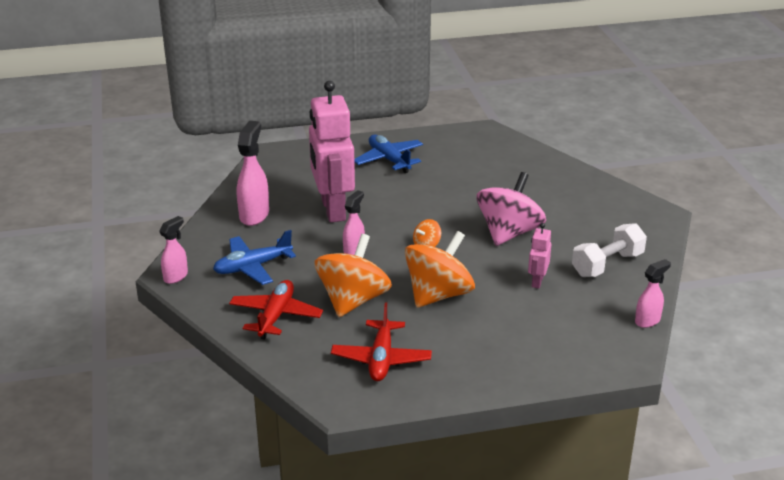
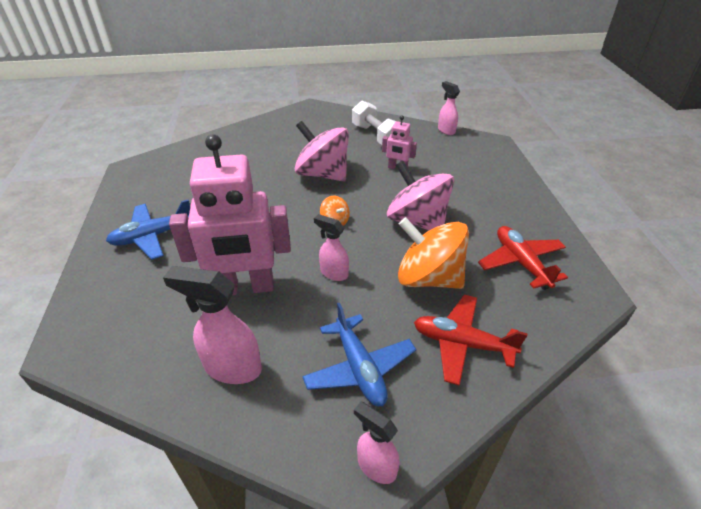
camera: 85 degrees left, 10 degrees up
(381, 359) = (521, 263): red plane -> red plane turned 120 degrees counterclockwise
(438, 295) = (417, 221): orange spinning top -> pink spinning top

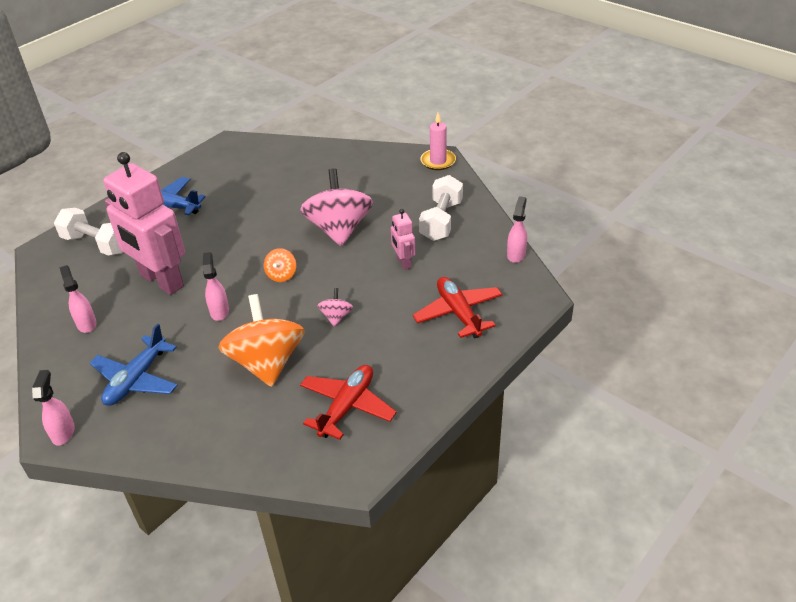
camera: 50 degrees right, 0 degrees up
(124, 304) = (96, 244): none -> white dumbbell
(232, 368) = (86, 323): pink spray bottle -> pink spray bottle, size x0.61
(315, 109) = (438, 161): none -> pink candle
(417, 221) = (336, 317): pink spinning top -> pink spinning top, size x0.44
(462, 344) = (209, 418): red plane -> red plane (458, 313)

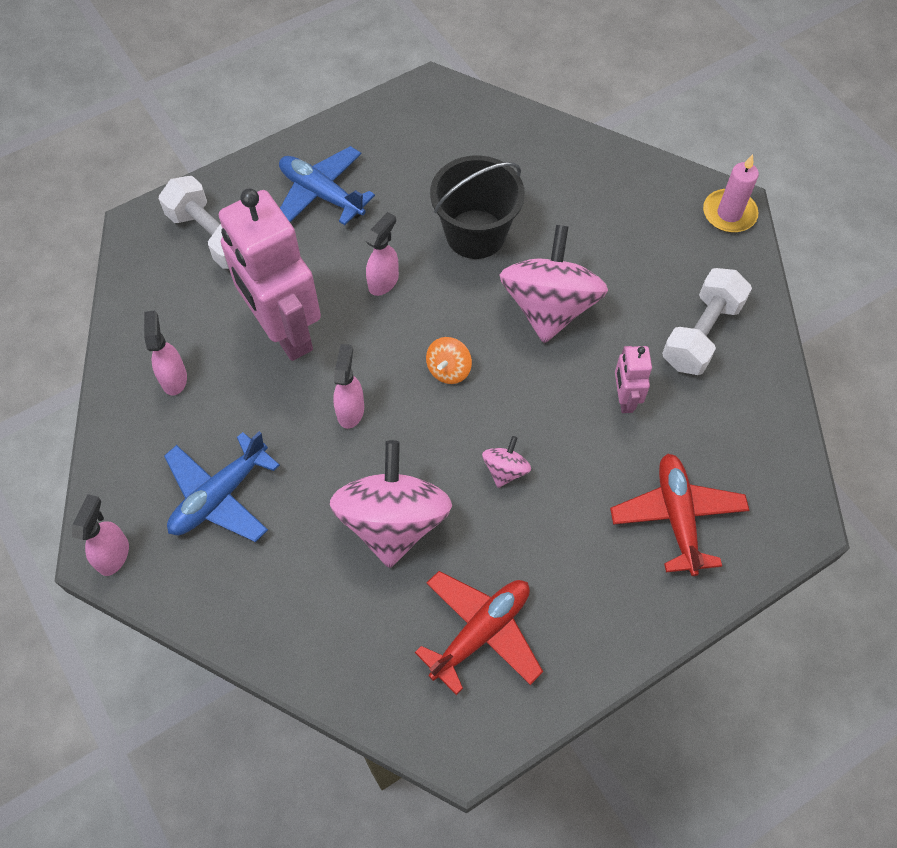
camera: 15 degrees right, 20 degrees up
(267, 362) = (393, 522): orange spinning top -> pink spinning top
(279, 205) = (475, 234): none -> black bucket
(516, 254) = (792, 433): pink spray bottle -> pink spray bottle (384, 281)

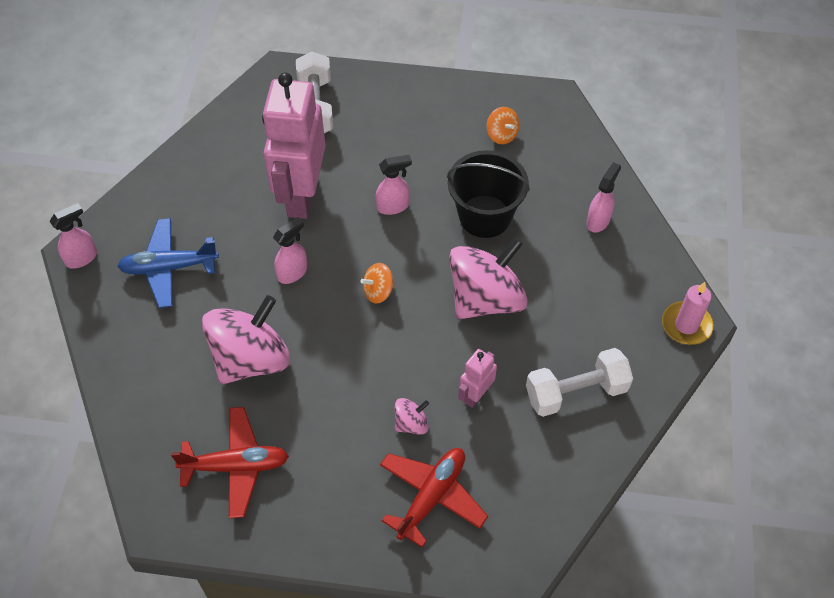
camera: 40 degrees right, 5 degrees down
(174, 378) = (210, 179): pink spray bottle -> pink spray bottle (598, 220)
(321, 194) = (409, 124): blue plane -> none
(417, 150) = (502, 135): none -> orange spinning top
(505, 470) = (350, 380): pink spinning top -> pink spinning top (411, 423)

